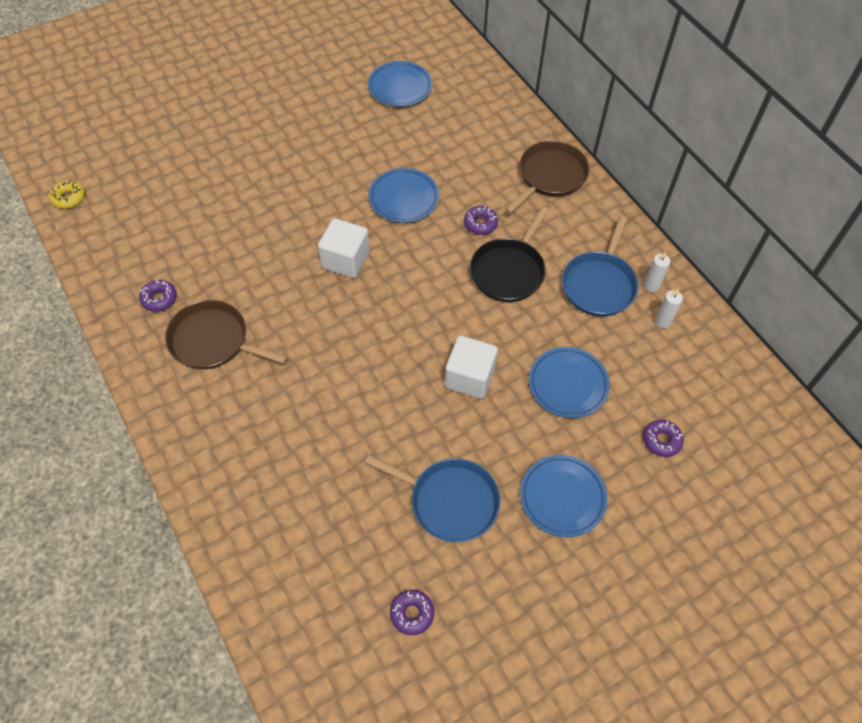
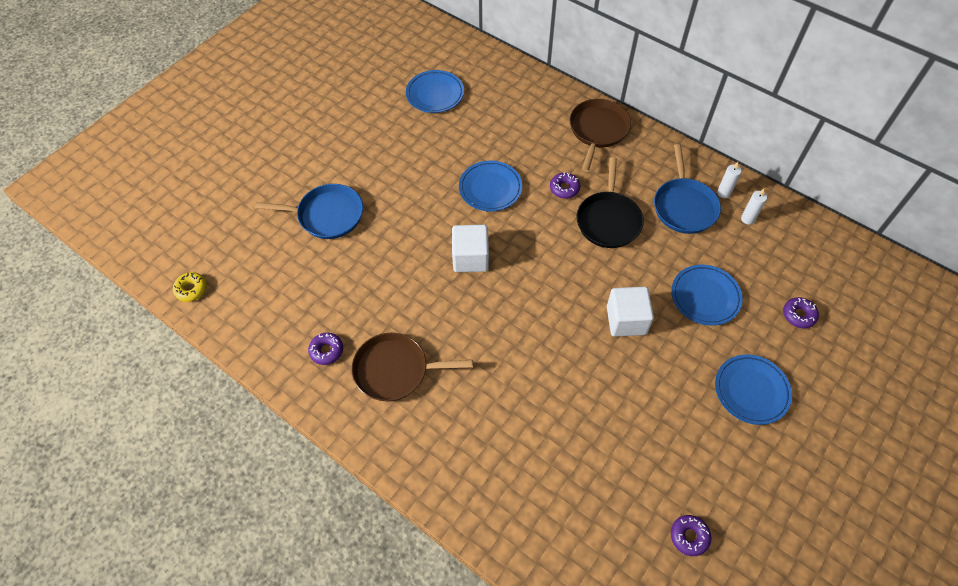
camera: 20 degrees left, 0 degrees up
(449, 501) = (667, 430): blue pan -> blue pan (327, 215)

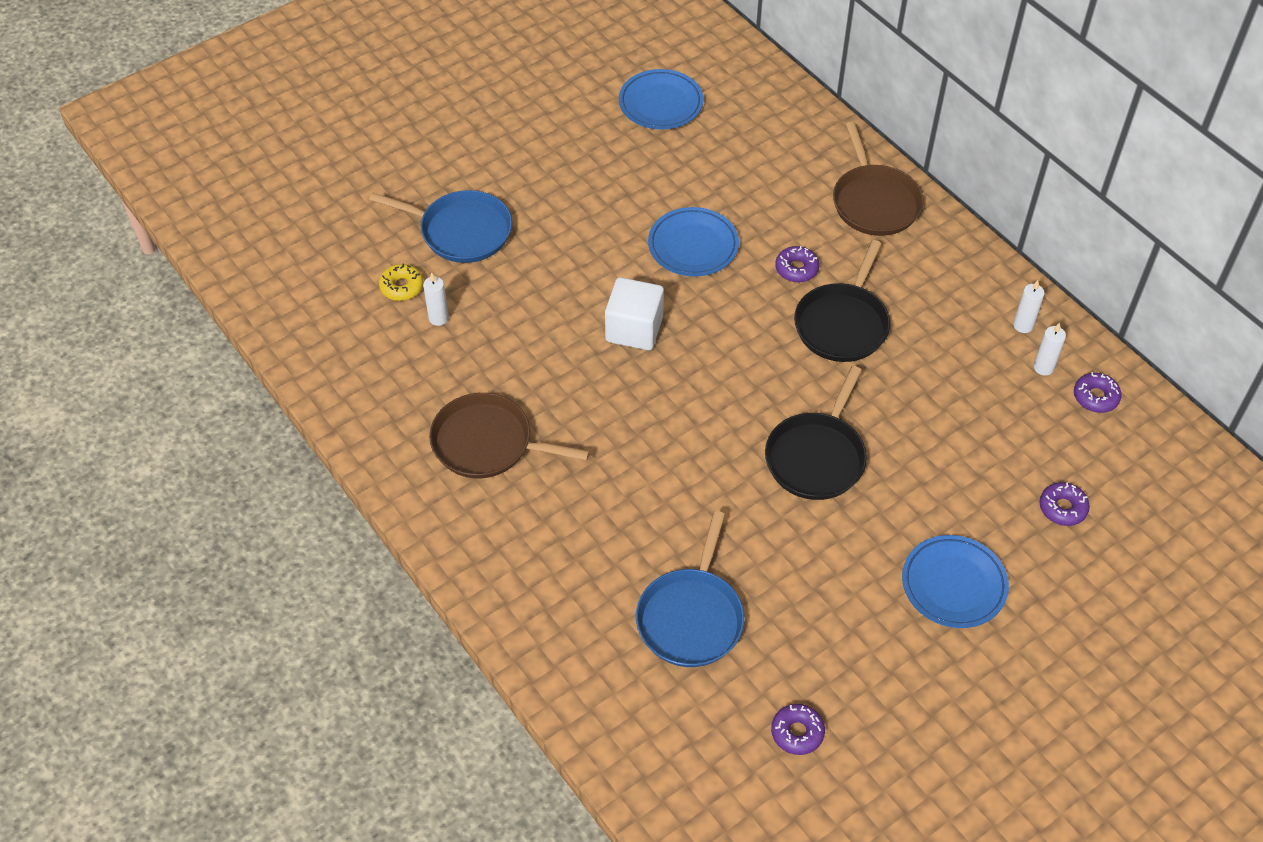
camera: 15 degrees right, 5 degrees down
(191, 289) = (259, 284): yellow donut -> yellow donut (402, 287)
(326, 351) = (407, 398): purple donut -> purple donut (1095, 397)
(330, 283) = (438, 318): none -> white candle
(598, 130) = (874, 202): brown pan -> brown pan turned 135 degrees clockwise
(626, 320) = (817, 456): white cube -> black pan
(684, 206) = (958, 330): blue pan -> blue pan (691, 617)
(705, 297) = (939, 453): blue plate -> none

